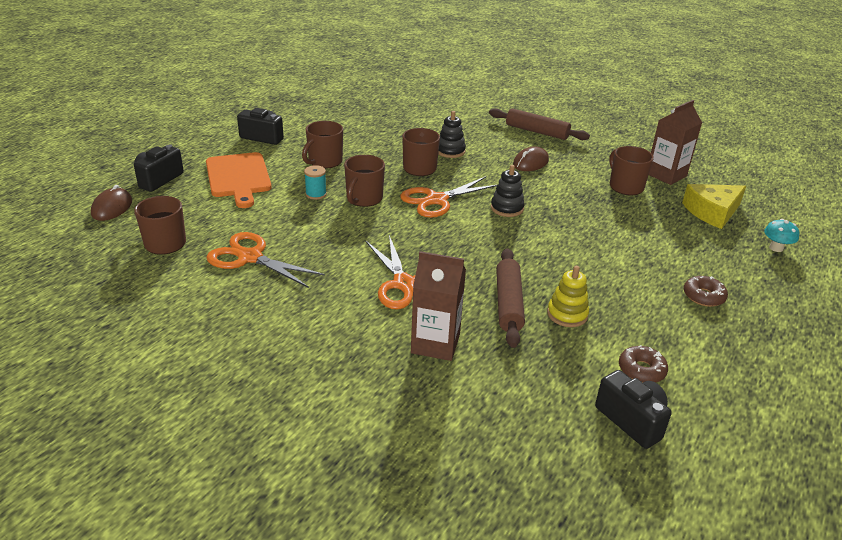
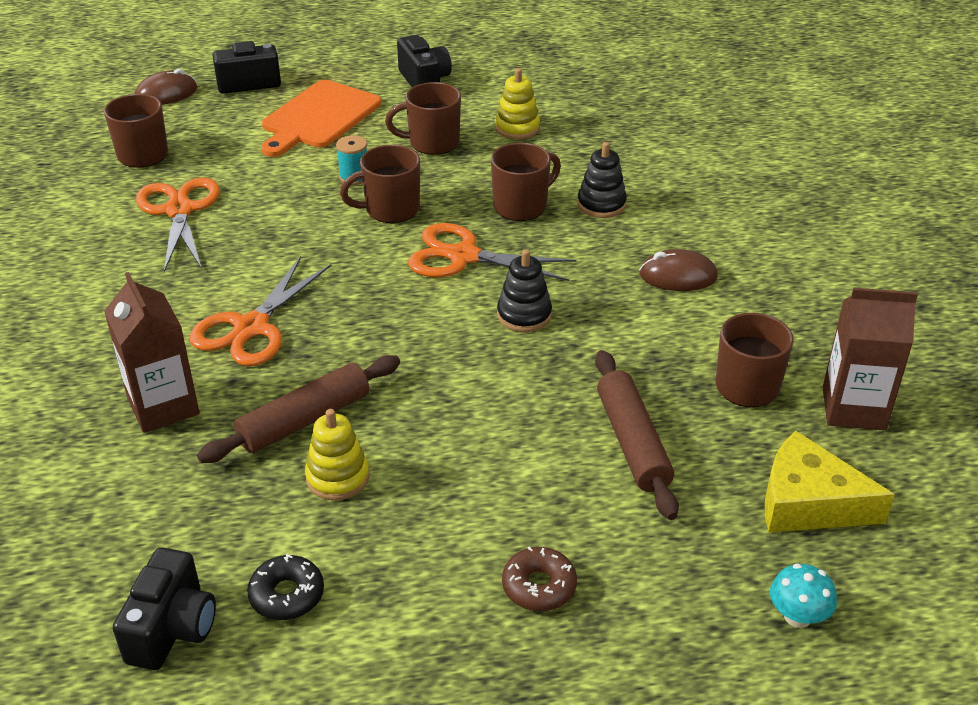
camera: 50 degrees right, 5 degrees up
(352, 138) = (517, 128): none -> yellow stacking toy
(537, 131) = (779, 238): brown rolling pin -> brown rolling pin (633, 442)
(641, 370) = (287, 595): brown donut -> black donut

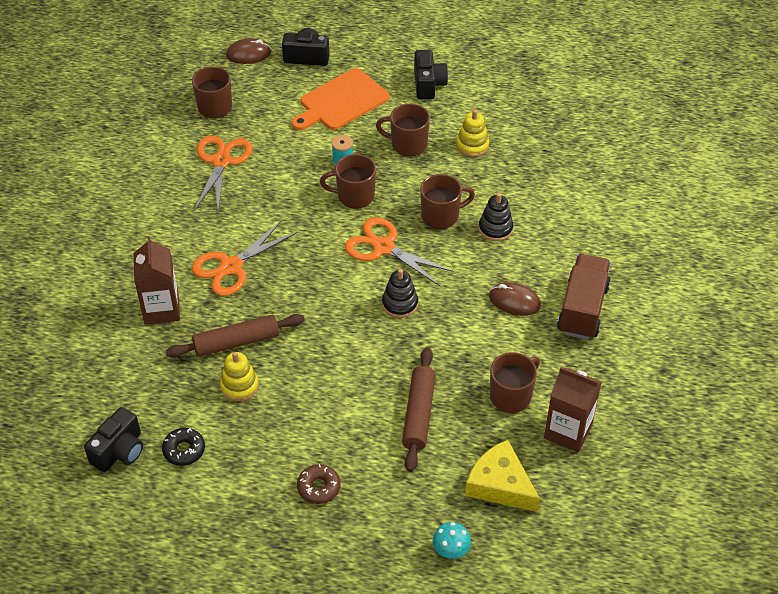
camera: 20 degrees right, 10 degrees up
(771, 264) = (582, 309): none -> brown truck

